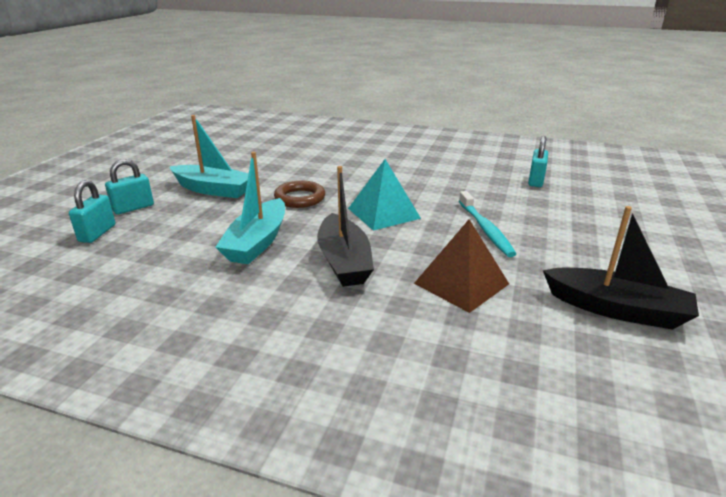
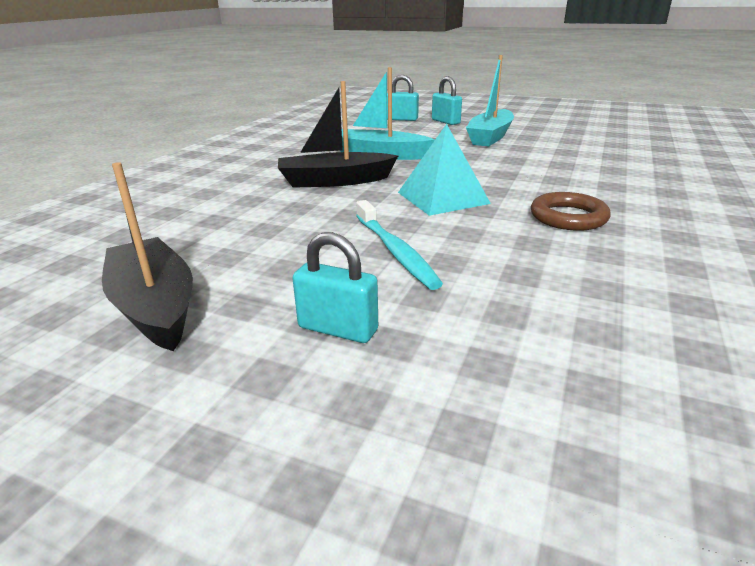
camera: 95 degrees right, 0 degrees up
(300, 198) = (478, 164): brown ring -> brown ring (568, 217)
(461, 283) = (269, 225): brown pyramid -> none
(485, 229) = (395, 251): turquoise toothbrush -> turquoise toothbrush turned 105 degrees counterclockwise
(535, 181) = (625, 331): turquoise padlock -> turquoise padlock (338, 329)
(616, 309) = (155, 306): black boat -> black boat turned 120 degrees clockwise

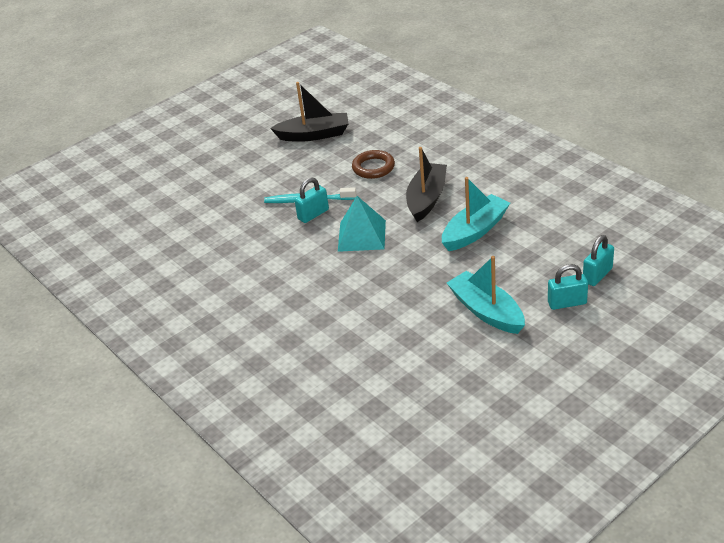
camera: 120 degrees right, 10 degrees up
(338, 329) = (261, 173): turquoise padlock -> turquoise padlock (313, 214)
(568, 217) = (294, 273): brown ring -> brown ring (373, 167)

